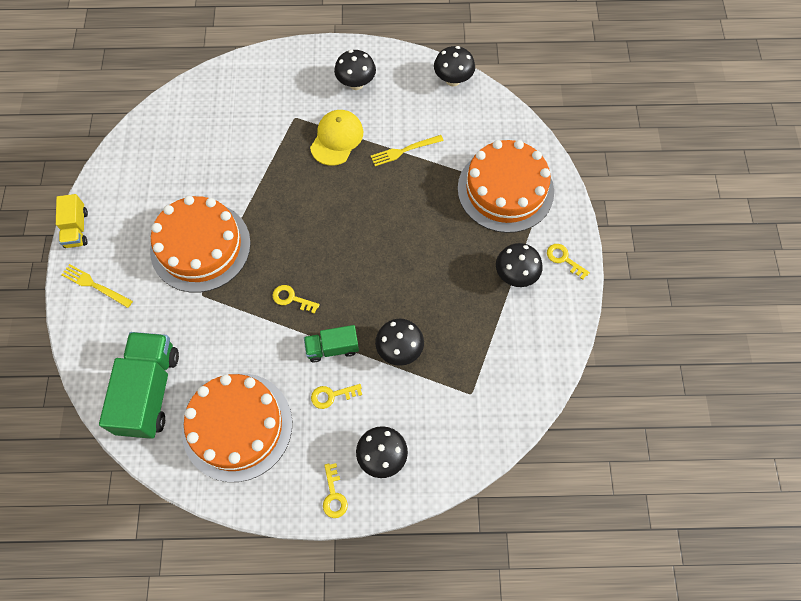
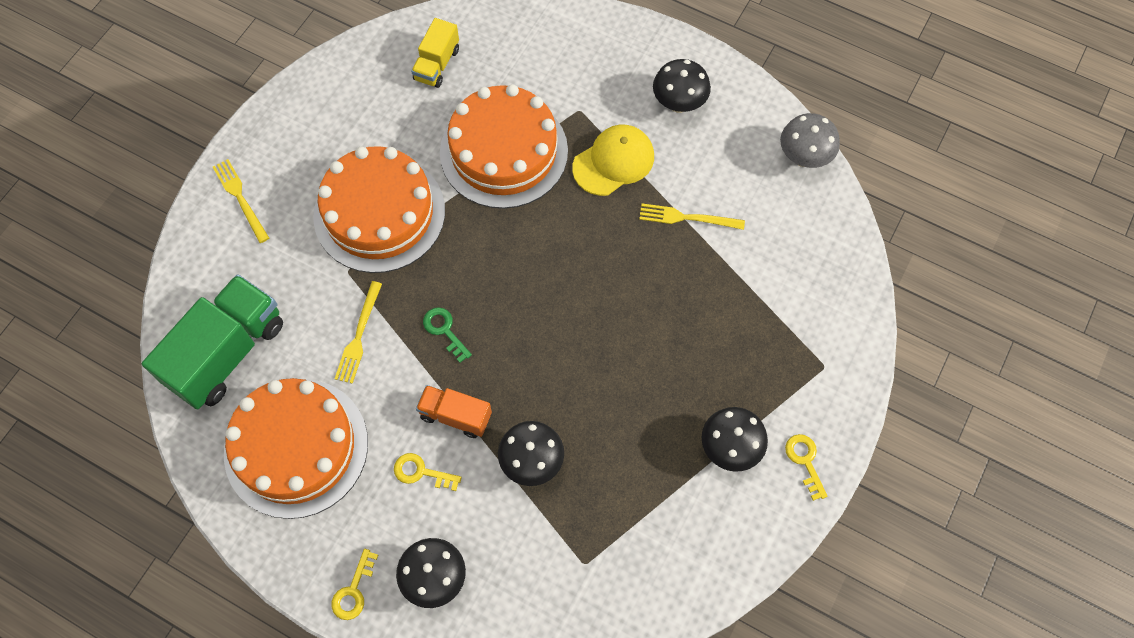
camera: 30 degrees right, 0 degrees up
(76, 229) = (259, 122): yellow truck -> yellow truck (437, 64)
(235, 332) = (359, 335): none -> yellow fork
(291, 298) = (444, 330): yellow key -> green key
(332, 348) = (455, 416): green truck -> orange truck
(453, 80) = (803, 157): black mushroom -> grey mushroom
(505, 190) = (784, 332): orange cake -> orange cake (504, 151)

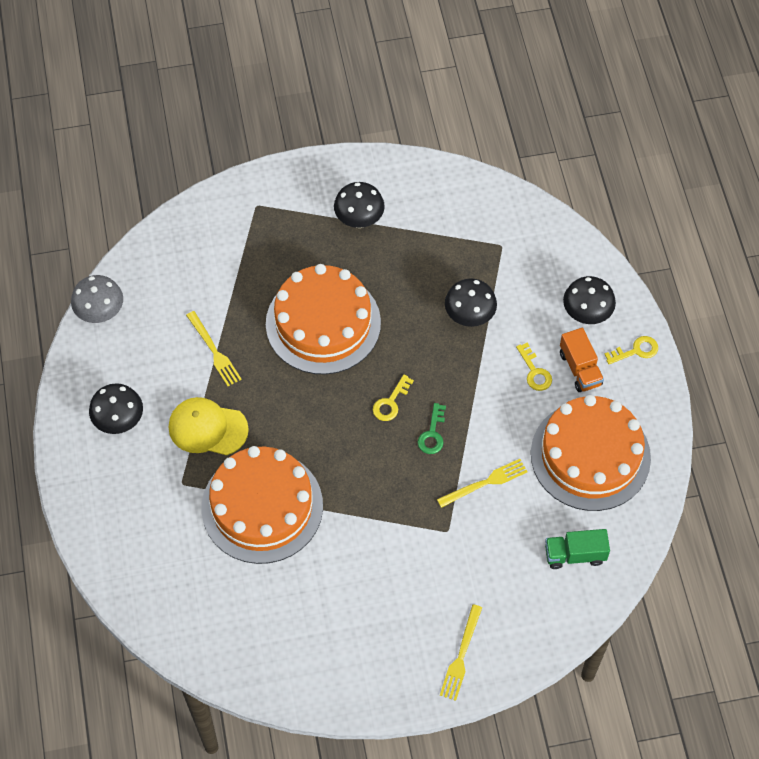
camera: 130 degrees left, 5 degrees down
(227, 353) = (575, 554): green truck -> green truck, size x0.54
(379, 213) = (386, 548): orange cake -> orange cake (323, 323)
(437, 64) = (225, 616): yellow truck -> none
(455, 416) = (482, 381): orange truck -> orange truck (580, 369)
(805, 461) = (331, 177): yellow key -> yellow key (391, 402)

